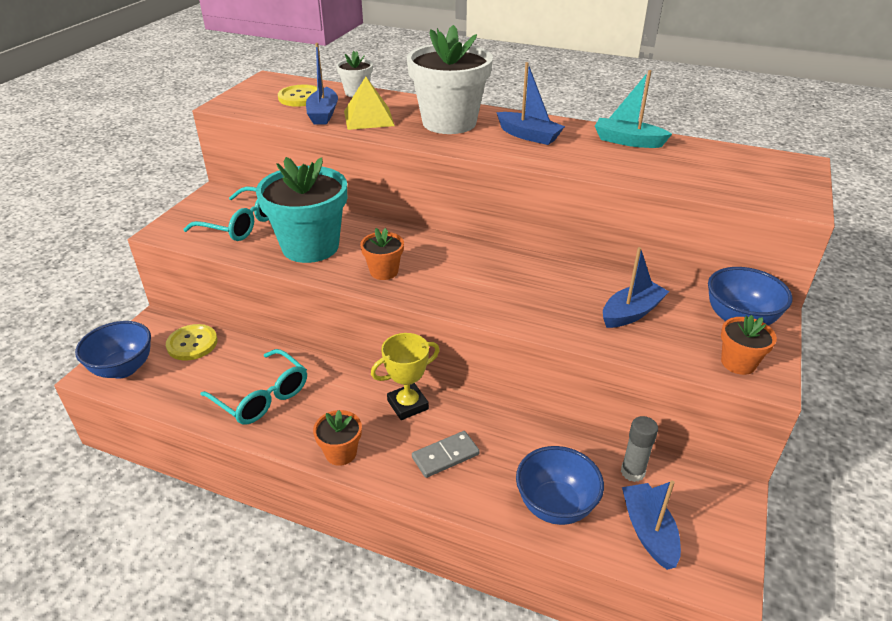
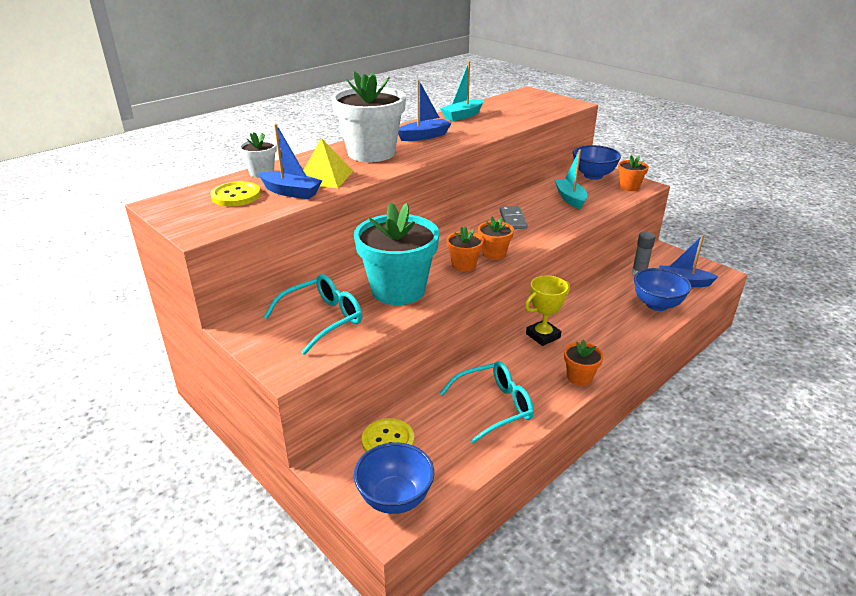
camera: 65 degrees left, 5 degrees down
(407, 405) = (543, 336): yellow trophy -> yellow trophy turned 60 degrees clockwise
(423, 285) = (494, 254): none -> orange flower pot
(445, 456) = (601, 332): grey domino -> grey domino (513, 219)
(631, 313) = (570, 198): blue boat -> turquoise boat

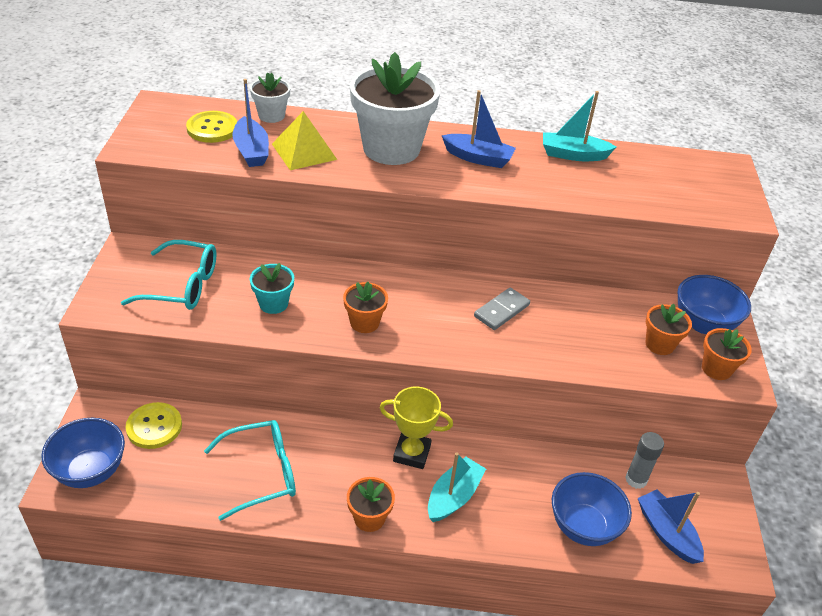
camera: 45 degrees right, 10 degrees up
(398, 290) = (273, 303): turquoise flower pot -> turquoise flower pot, size x0.47
(493, 407) = (261, 473): turquoise glasses -> turquoise glasses turned 45 degrees counterclockwise
(494, 254) = (411, 332): orange flower pot -> orange flower pot (659, 344)
(570, 198) = (612, 332): turquoise boat -> turquoise boat (453, 496)

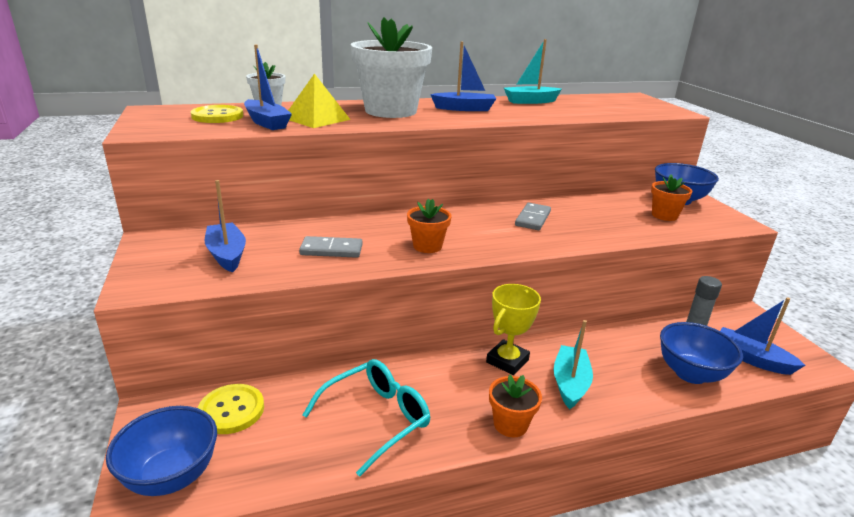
camera: 20 degrees left, 15 degrees down
(182, 286) = (227, 254): turquoise glasses -> blue boat
(273, 303) = (331, 250): turquoise flower pot -> grey domino
(412, 453) = (507, 361): yellow trophy -> yellow trophy turned 45 degrees counterclockwise
(716, 369) = (716, 220): orange flower pot -> none

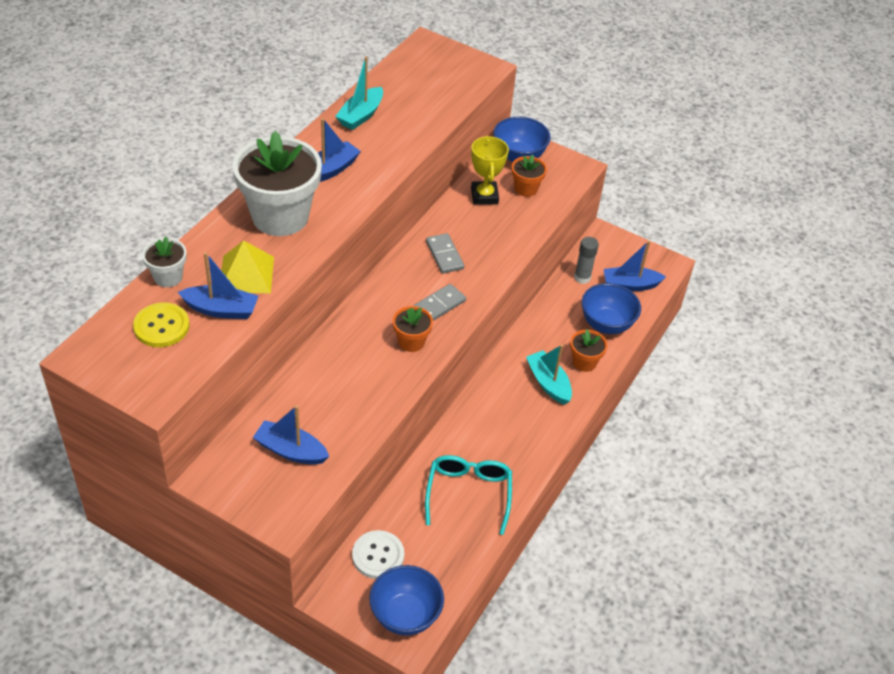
camera: 45 degrees left, 20 degrees up
(231, 410) = (378, 555): yellow button -> white button
(331, 250) = (354, 393): grey domino -> grey domino (439, 305)
(507, 361) = (496, 391): yellow trophy -> yellow trophy (484, 196)
(510, 424) = (543, 440): orange flower pot -> orange flower pot (584, 362)

